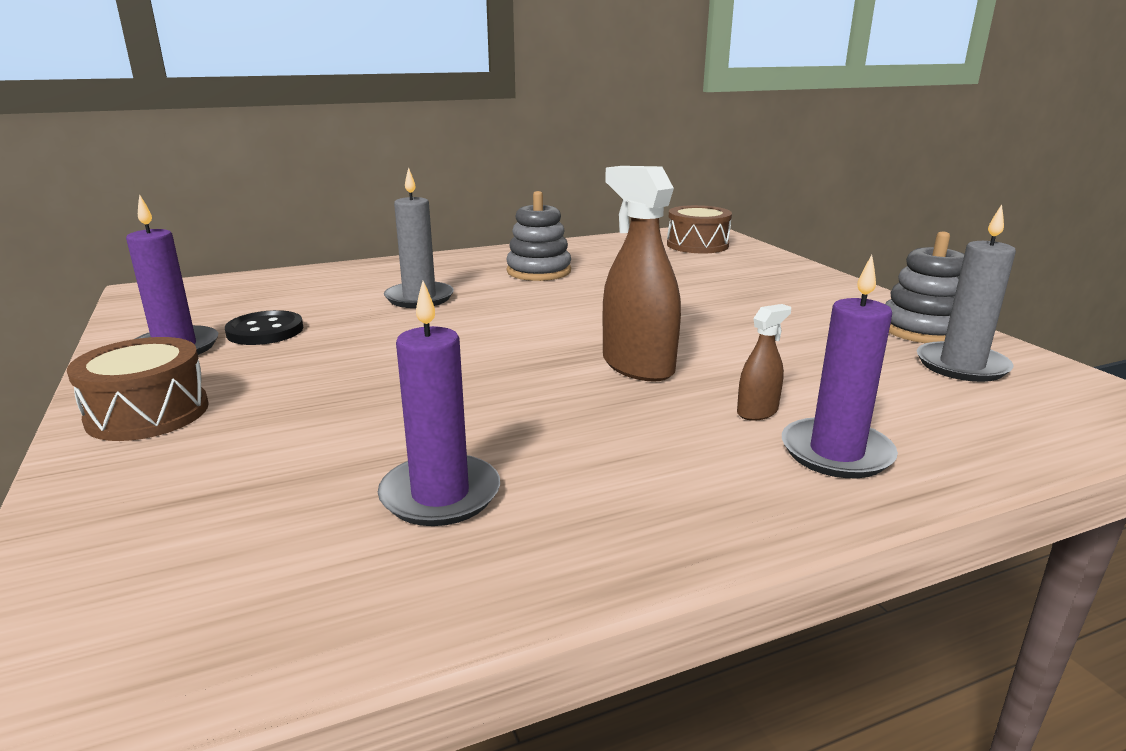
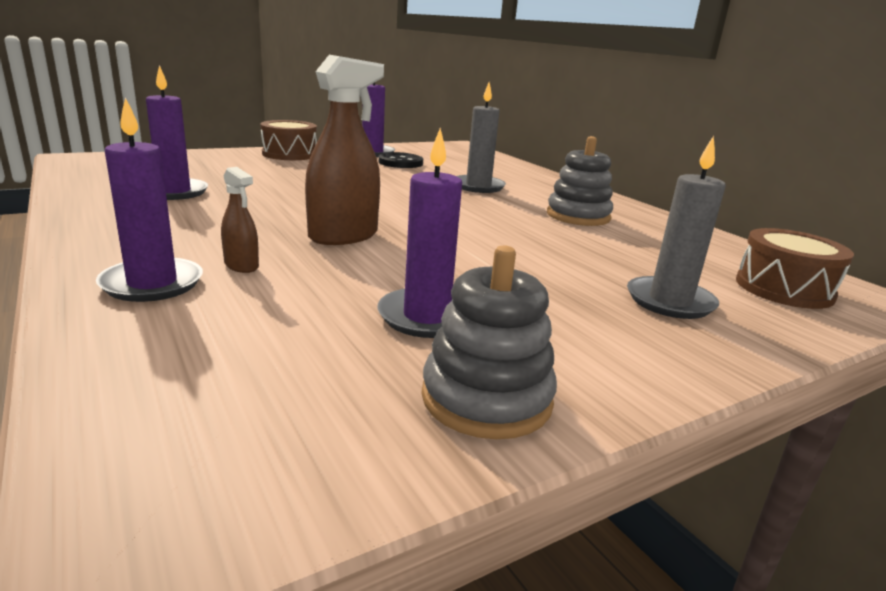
camera: 80 degrees right, 0 degrees up
(820, 339) = (426, 317): none -> purple candle
(961, 366) = (339, 397): grey candle -> grey candle (670, 301)

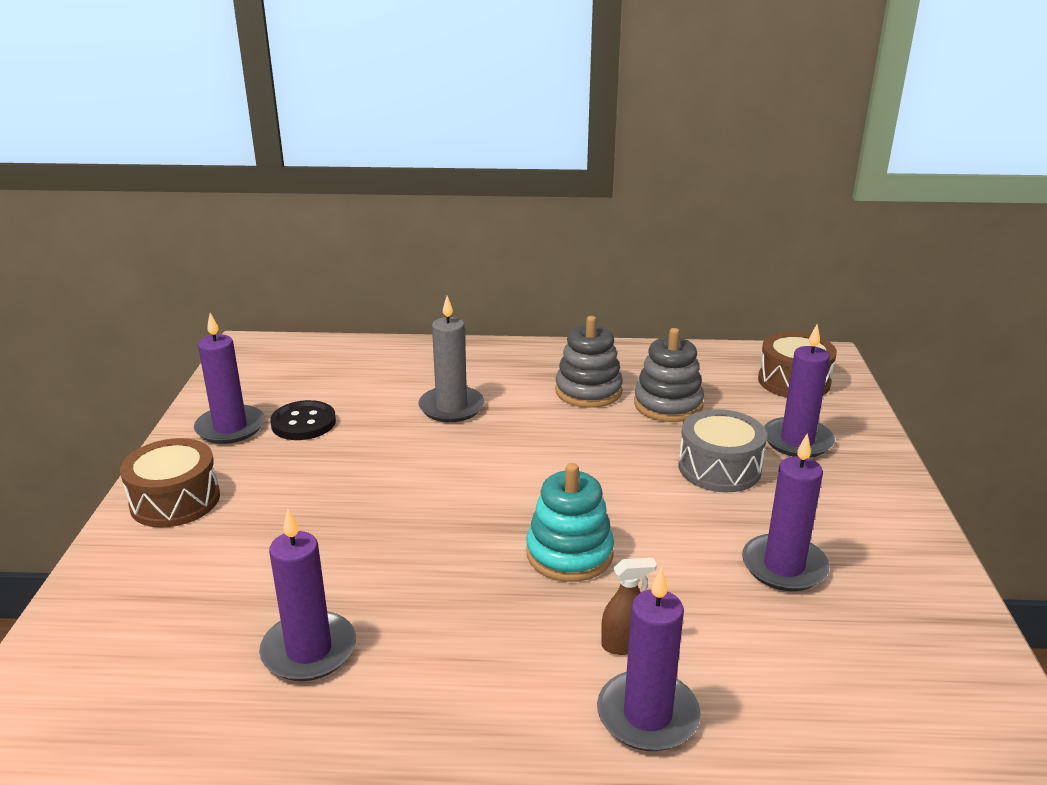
camera: 55 degrees left, 5 degrees up
(343, 236) = (569, 554): brown spray bottle -> turquoise stacking toy
(486, 398) = (914, 584): grey stacking toy -> grey stacking toy (668, 405)
(551, 272) = (719, 468): none -> grey drum
(670, 301) = (797, 441): grey candle -> purple candle

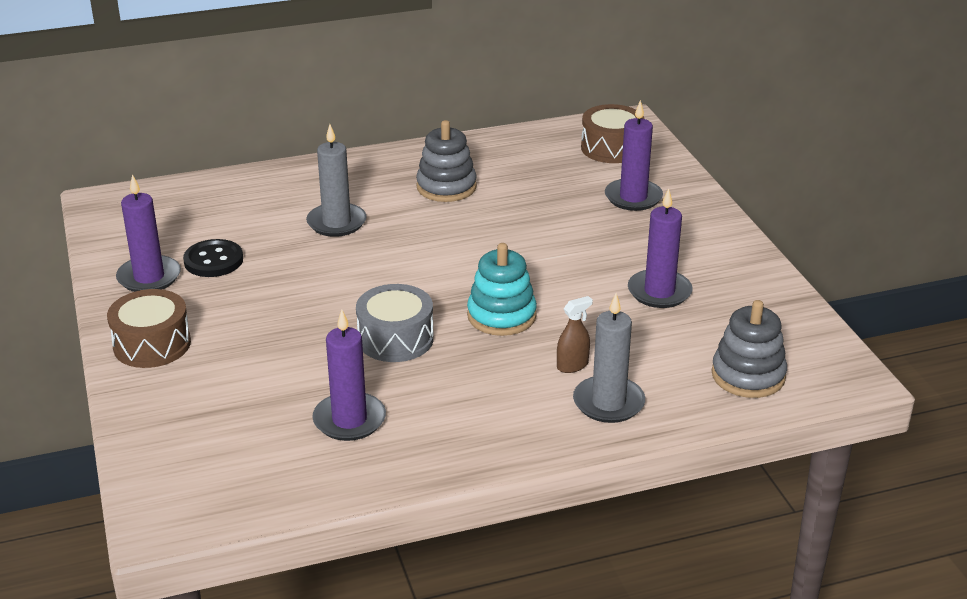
camera: 20 degrees left, 5 degrees up
(647, 715) = (608, 403): purple candle -> grey candle
(668, 405) = (518, 187): grey stacking toy -> grey stacking toy (748, 375)
(719, 468) = (583, 230): grey drum -> grey drum (395, 339)

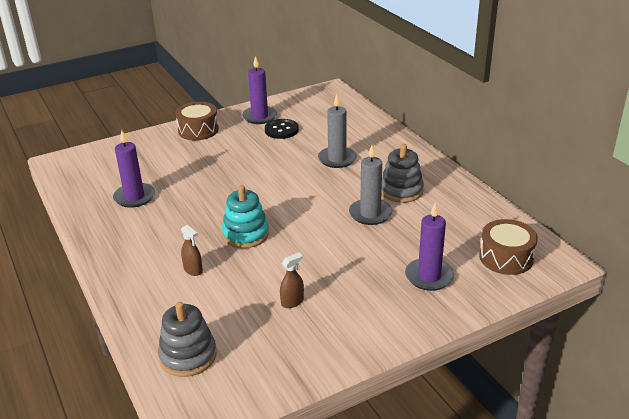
camera: 80 degrees right, 0 degrees up
(395, 339) = (213, 199): grey drum -> none
(608, 403) = (152, 289): grey candle -> grey candle (370, 214)
(659, 292) = (292, 302): purple candle -> brown spray bottle

